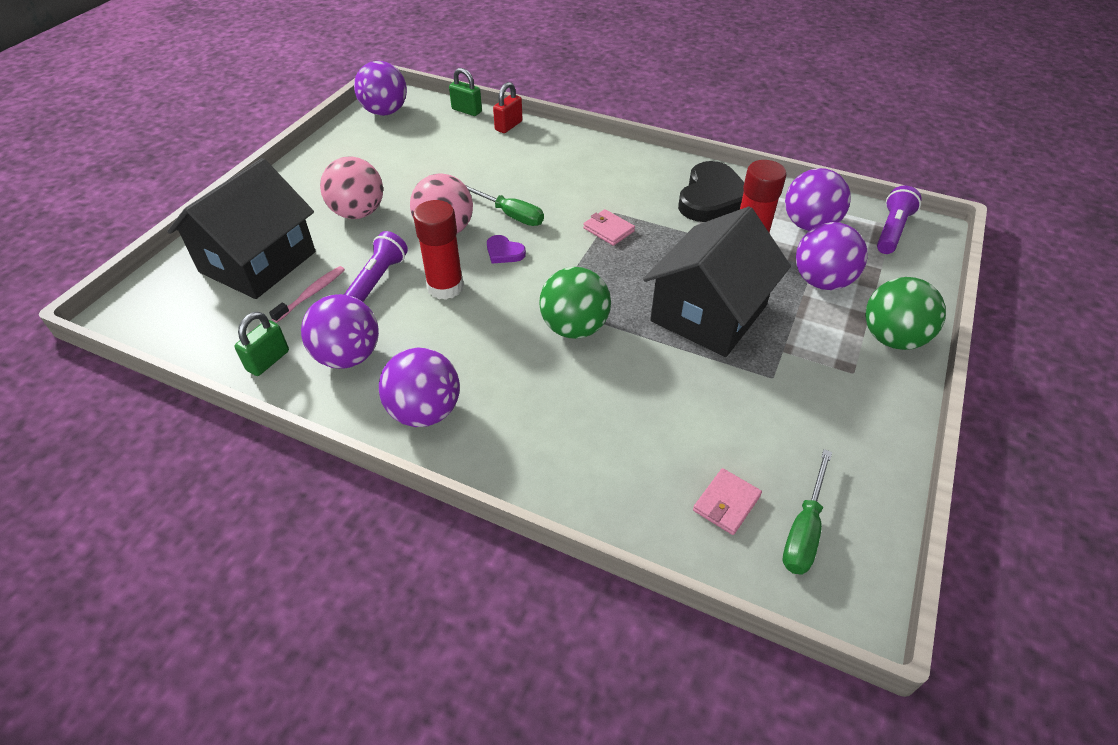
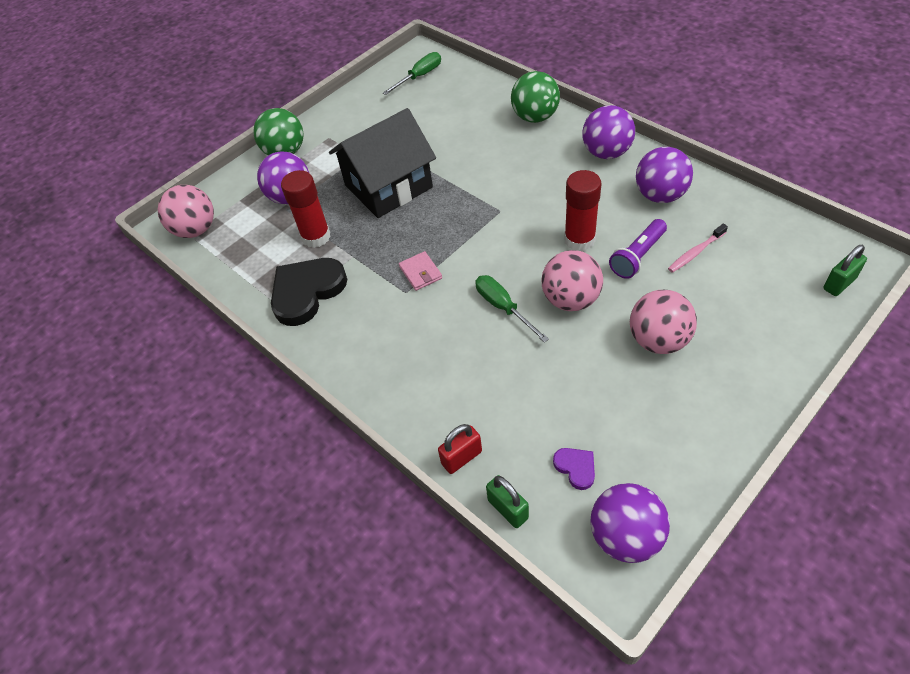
camera: 155 degrees left, 5 degrees up
(258, 262) = (753, 295): black house -> none
(268, 361) = (721, 201): green padlock -> green padlock (839, 284)
(504, 252) = (521, 265): purple heart -> purple heart (576, 468)
(574, 328) = (489, 191): green ball -> green ball (535, 117)
(726, 503) = (450, 90): pink wallet -> none
(809, 225) = (252, 246): purple ball -> none
(892, 230) = (196, 230): purple flashlight -> pink ball

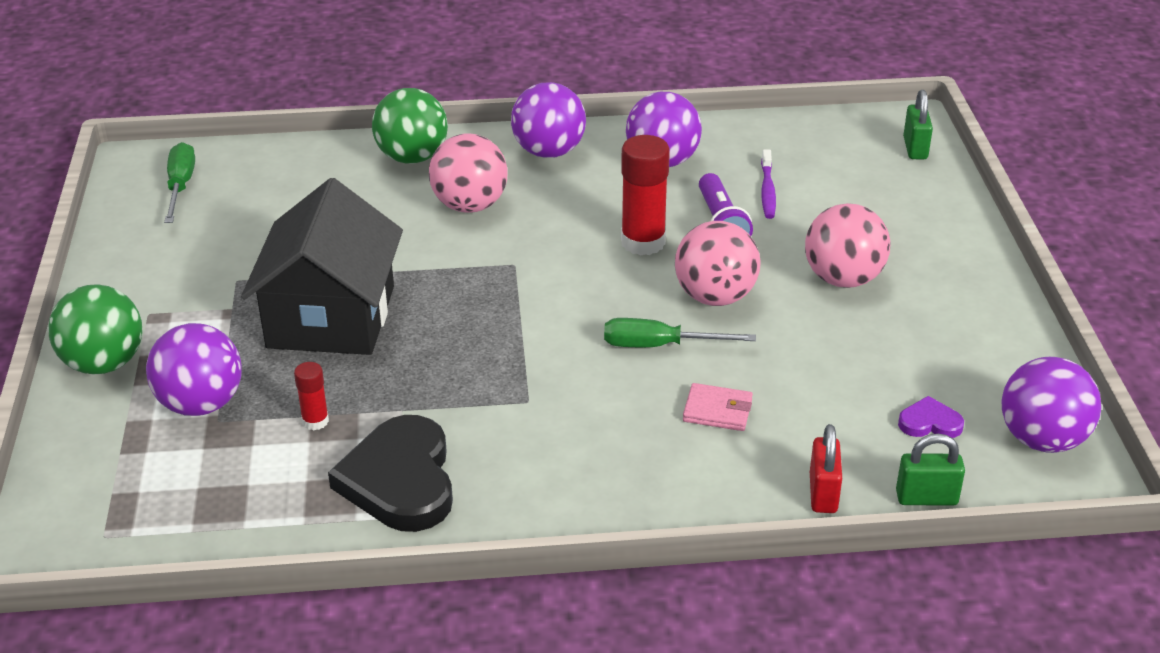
camera: 55 degrees left, 15 degrees down
(196, 230) = (104, 525): pink ball -> pink ball (470, 205)
(316, 237) = (315, 421): red glue stick -> red glue stick, size x0.52
(420, 273) = (516, 373): pink wallet -> pink wallet (717, 411)
(695, 252) = (767, 191): pink toothbrush -> purple toothbrush

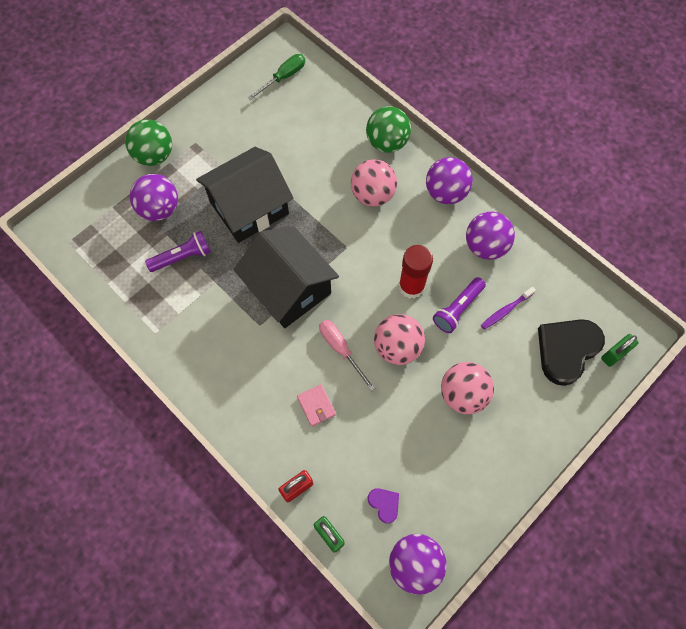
camera: 50 degrees right, 30 degrees up
(315, 421) = (182, 257): red glue stick -> purple flashlight
(400, 480) = (174, 316): black heart -> black heart (566, 350)
(508, 345) = (289, 289): none -> black house
(659, 345) = (341, 349): green screwdriver -> pink screwdriver

